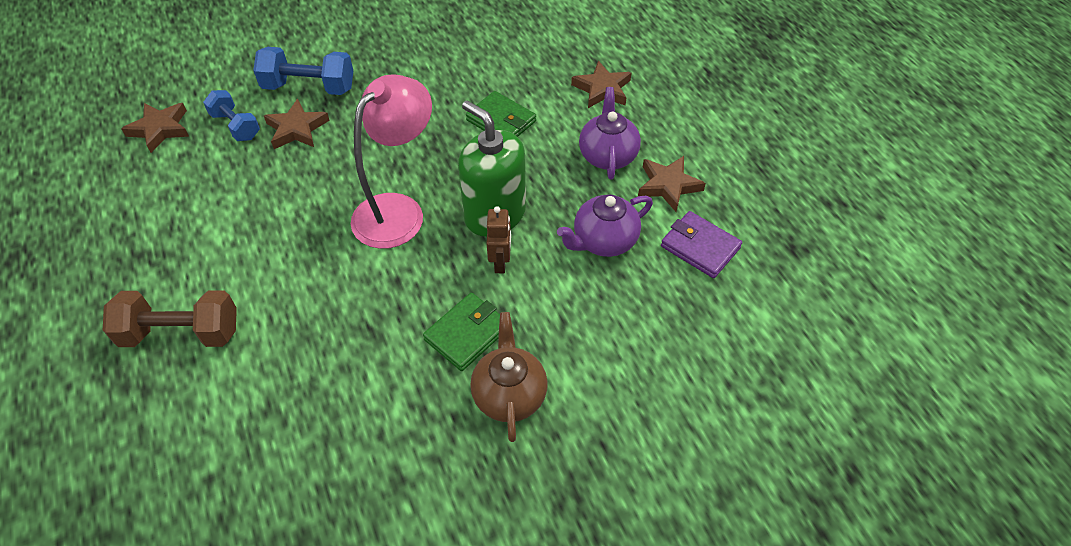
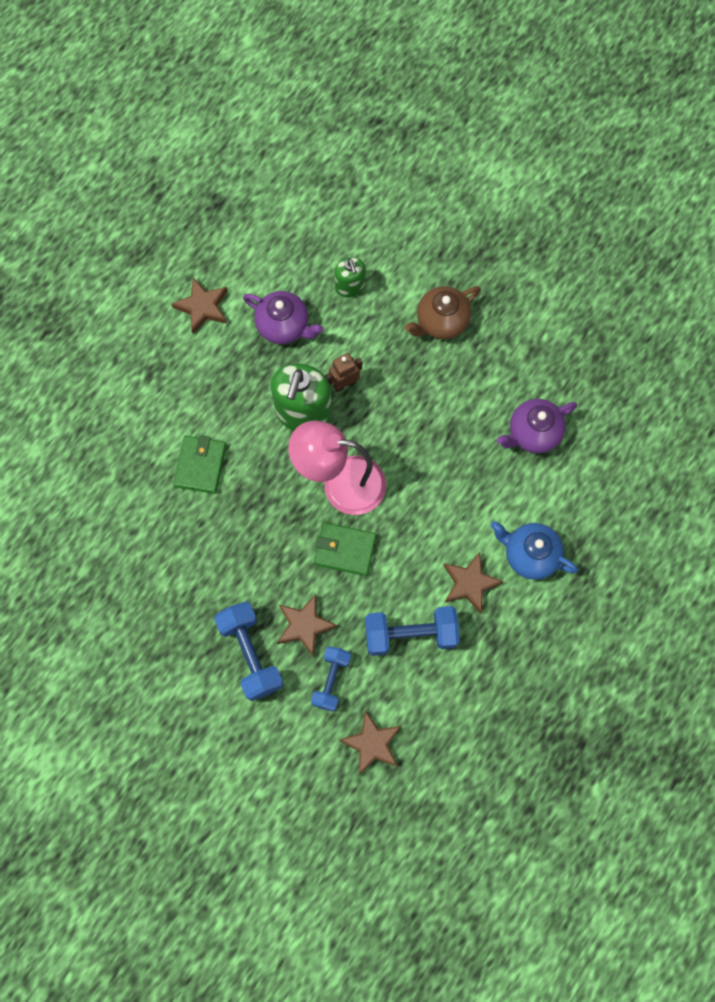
camera: 120 degrees left, 20 degrees up
(181, 333) = (530, 555): brown dumbbell -> blue teapot
(213, 196) = (410, 634): none -> blue dumbbell
(467, 334) = (414, 371): green wallet -> green wallet (345, 550)
(602, 89) = (116, 406): brown star -> brown star (470, 583)
(608, 156) = (194, 364): purple teapot -> purple teapot (533, 433)
(615, 323) = (350, 286): none -> green soap dispenser
(700, 247) = (252, 262): purple wallet -> none

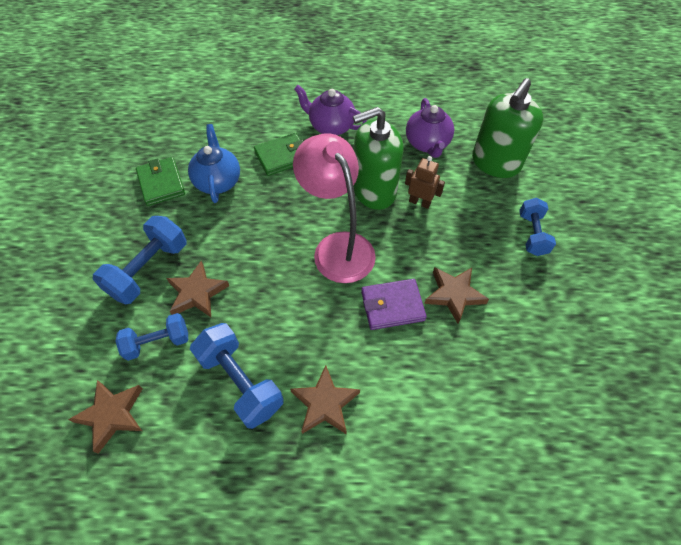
camera: 55 degrees right, 15 degrees down
(202, 307) = (396, 97): brown star -> brown star (454, 294)
(345, 550) = (284, 283): green wallet -> green wallet (161, 183)
(350, 286) = (495, 163): green soap dispenser -> green soap dispenser, size x1.81
(426, 480) = (392, 306): none -> purple wallet
(441, 321) = (532, 234): brown teapot -> blue dumbbell
(530, 555) = (394, 443): blue teapot -> blue teapot (218, 181)
(533, 433) = (511, 366): purple teapot -> purple teapot (331, 126)

